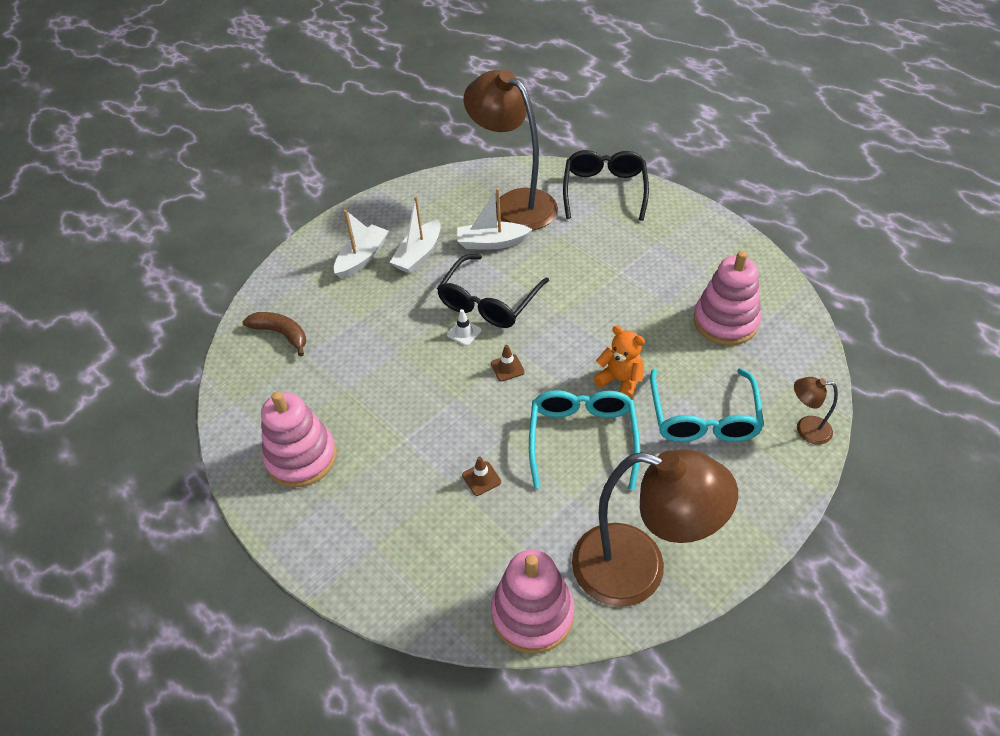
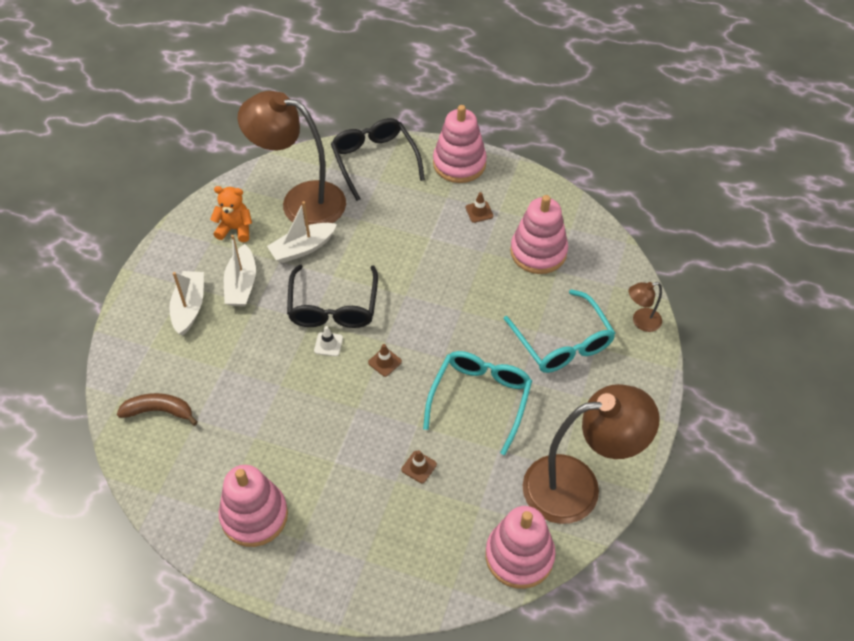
camera: 30 degrees left, 5 degrees up
(582, 439) = (480, 399): turquoise glasses -> turquoise glasses turned 45 degrees clockwise
(620, 380) = (483, 336): orange teddy bear -> orange teddy bear (235, 229)
(683, 265) = (479, 212): none -> brown traffic cone
(687, 217) = (459, 163): none -> pink stacking toy

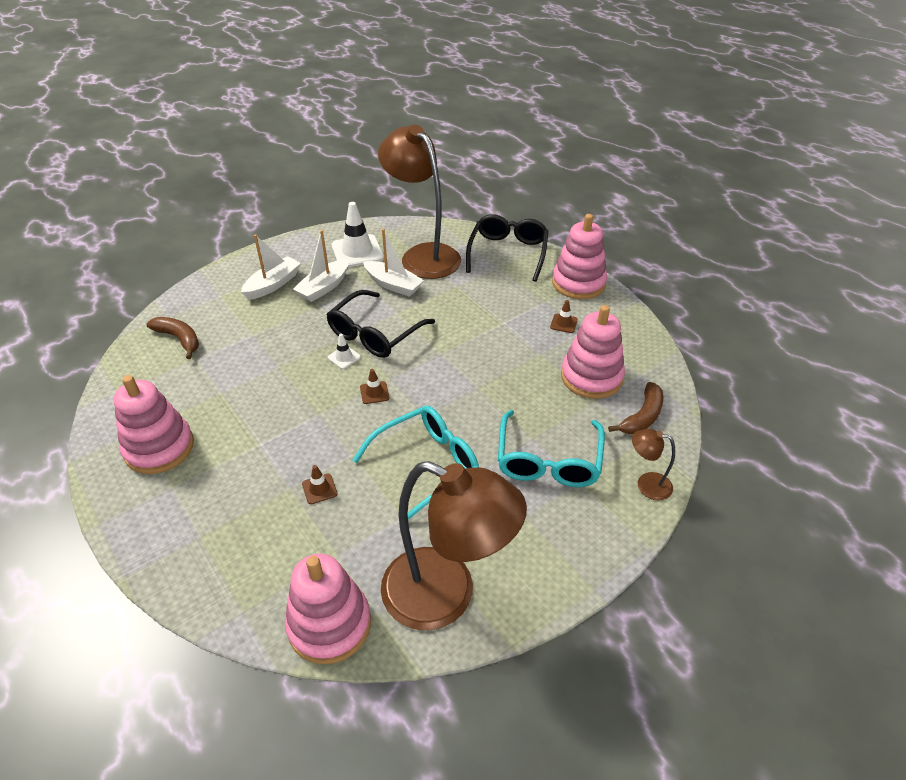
camera: 35 degrees right, 10 degrees down
(235, 229) = (357, 251): orange teddy bear -> white traffic cone
(303, 248) = (393, 285): white boat -> white boat turned 150 degrees counterclockwise
(599, 267) = (642, 416): none -> brown banana

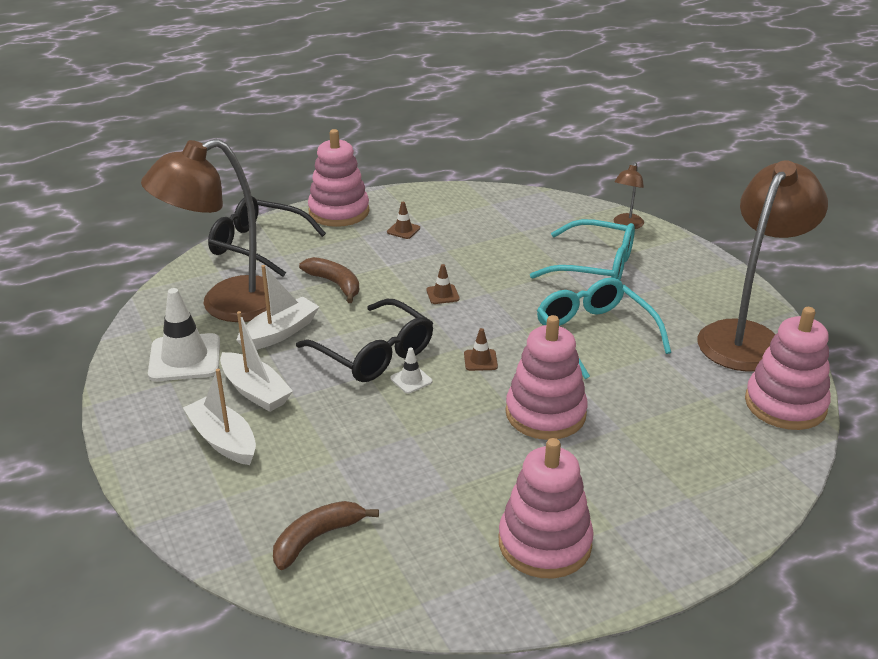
camera: 80 degrees left, 10 degrees down
(319, 489) = (622, 406): brown traffic cone -> brown traffic cone (442, 294)
(591, 377) = (489, 228): pink stacking toy -> pink stacking toy (545, 414)
(642, 416) = (547, 213): brown banana -> brown banana (335, 284)

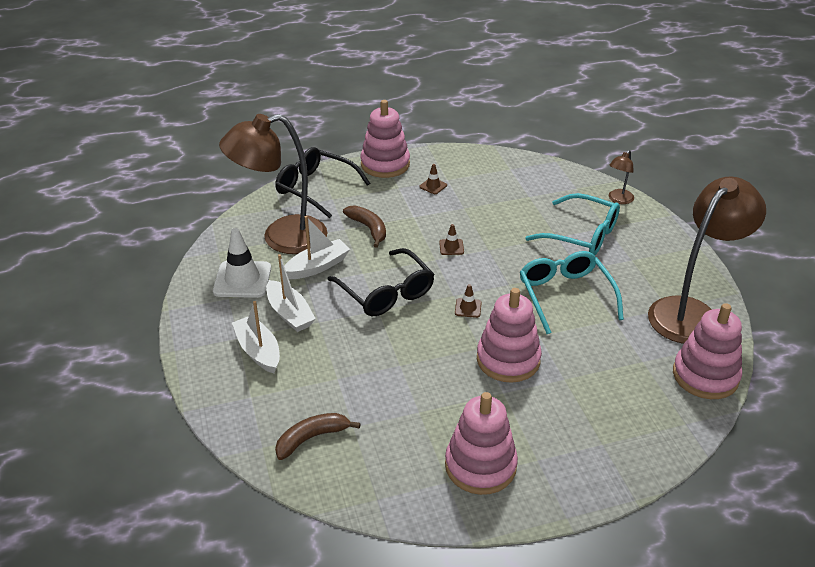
camera: 10 degrees right, 5 degrees up
(411, 380) = (410, 318): white traffic cone -> none

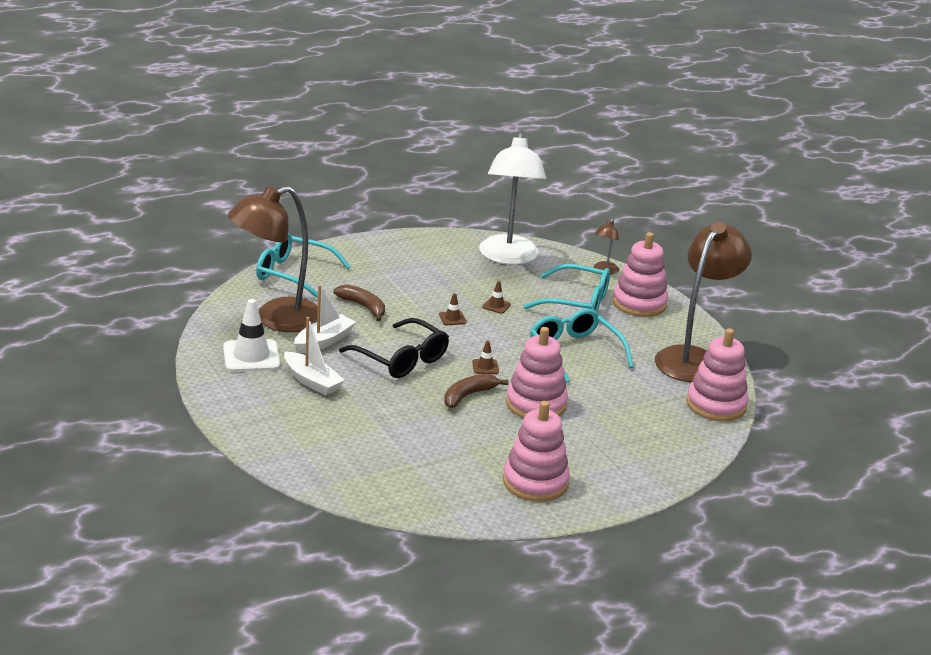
camera: 15 degrees left, 10 degrees down
(258, 351) = (294, 413): white boat -> none
(311, 438) = (373, 474): brown banana -> brown banana (468, 395)
(315, 188) = (293, 274): black glasses -> turquoise glasses
(385, 164) = (358, 249): pink stacking toy -> pink stacking toy (639, 303)
(433, 186) = (416, 267): brown traffic cone -> brown traffic cone (496, 306)
(526, 180) = (508, 257): none -> white lamp

